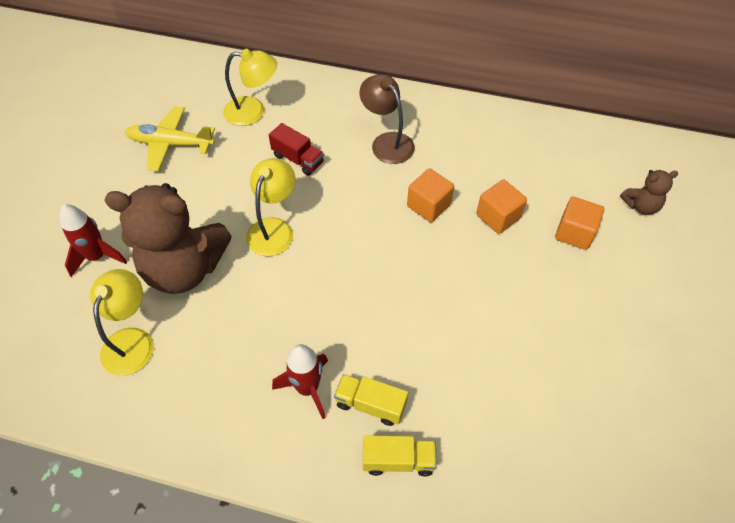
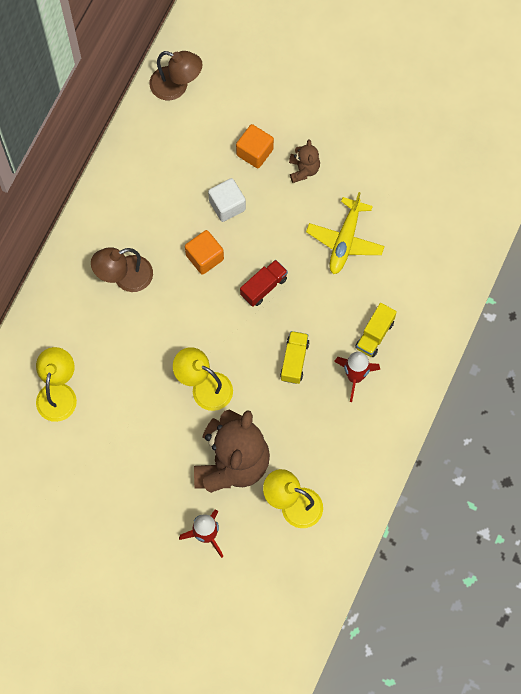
camera: 80 degrees left, 15 degrees up
(170, 144) = (85, 473): yellow plane -> yellow plane (345, 241)
(298, 159) = (129, 358): red truck -> red truck (263, 287)
(398, 460) = (417, 323): yellow truck -> yellow truck (294, 361)
(498, 217) = (227, 205): orange cube -> white cube
(620, 151) = (176, 86): none -> brown lamp
(641, 206) = (237, 93): brown teddy bear -> brown teddy bear (303, 169)

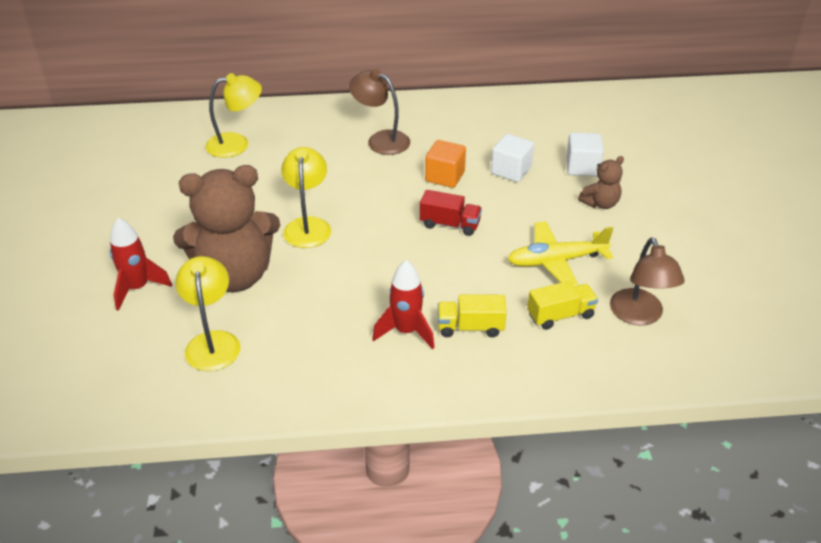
camera: 60 degrees right, 30 degrees down
(176, 86) = (591, 103): brown lamp -> brown lamp (639, 316)
(254, 152) = (582, 167): orange cube -> white cube
(294, 361) = (386, 276): yellow truck -> yellow truck (560, 315)

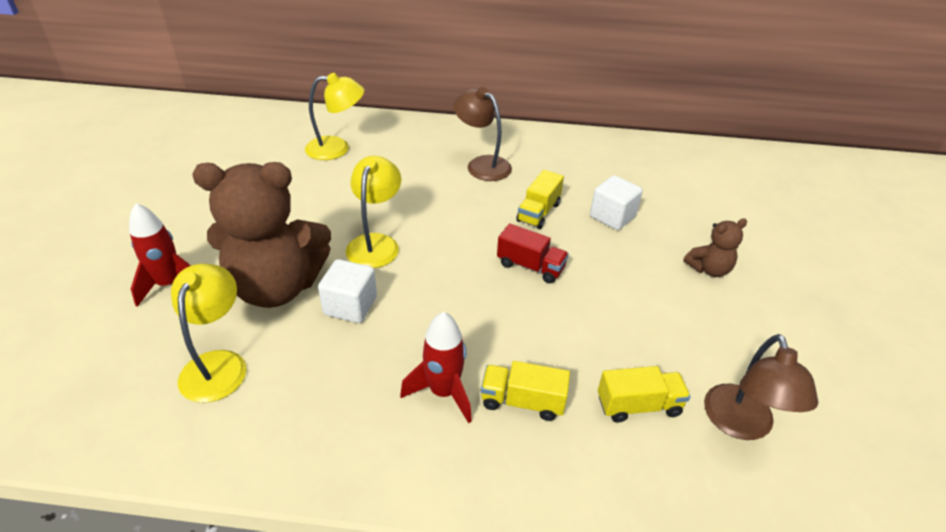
camera: 10 degrees right, 0 degrees up
(445, 177) = (538, 212): orange cube -> yellow truck
(556, 261) = (645, 331): yellow plane -> none
(582, 167) = (693, 224): white cube -> white cube (350, 306)

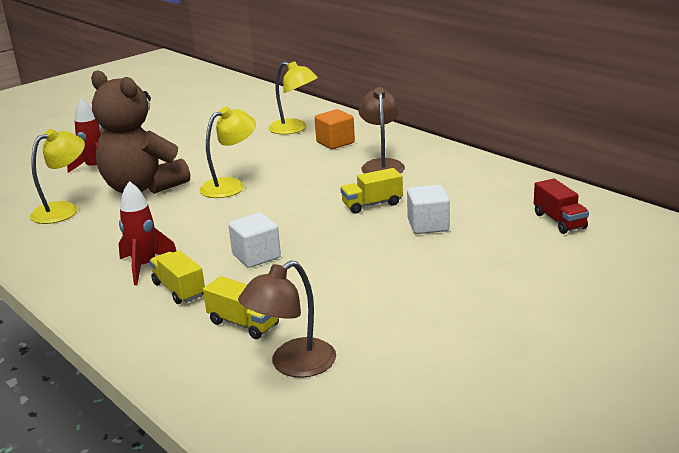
camera: 45 degrees right, 15 degrees down
(350, 306) = (165, 210): white cube -> white cube (256, 256)
(403, 152) = (335, 142): none -> orange cube
(530, 266) = (308, 231): red truck -> red truck (559, 221)
(709, 269) = (447, 282): brown teddy bear -> none

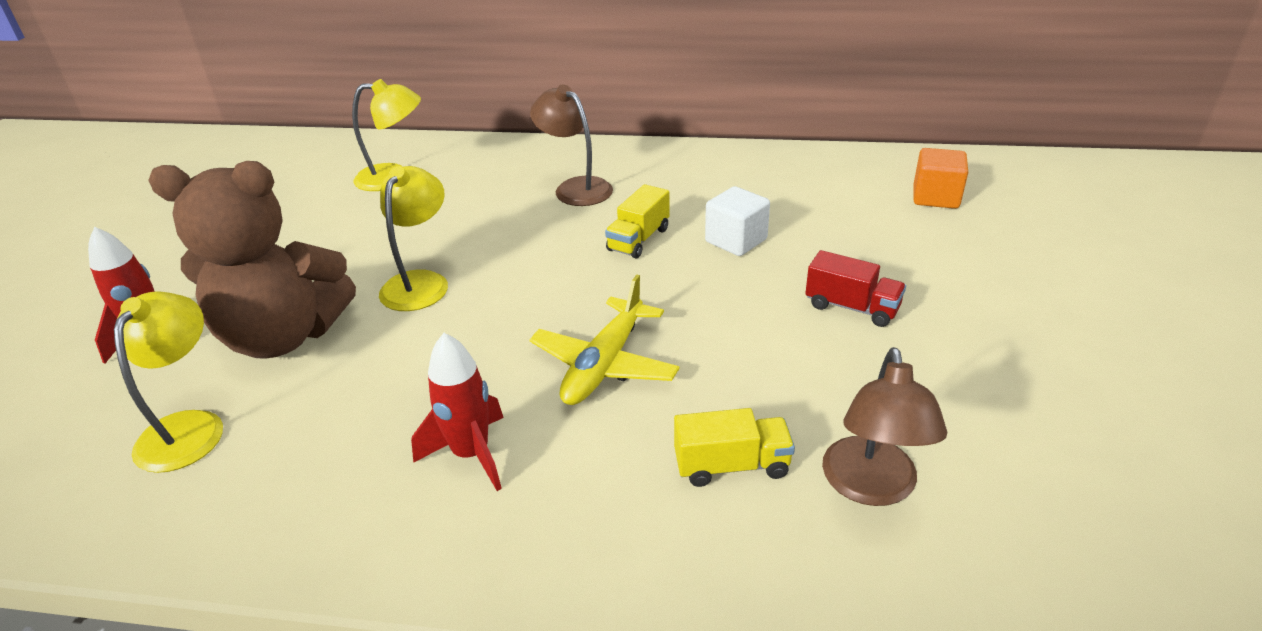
camera: 40 degrees left, 10 degrees up
(179, 290) = (574, 463): yellow truck -> none
(256, 256) = (604, 365): white cube -> yellow plane
(335, 142) = (476, 178): orange cube -> orange cube (935, 197)
(559, 221) = (845, 187): red truck -> red truck (851, 307)

